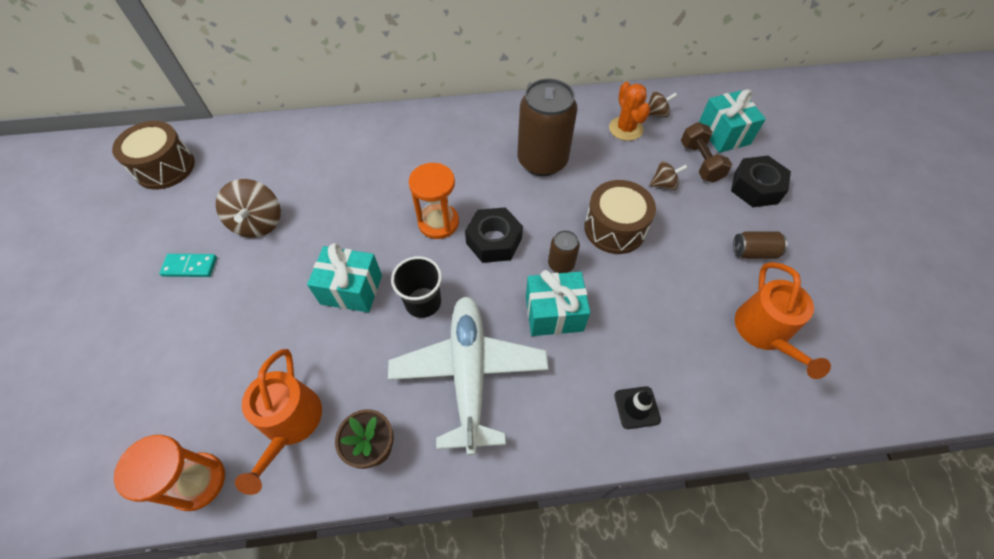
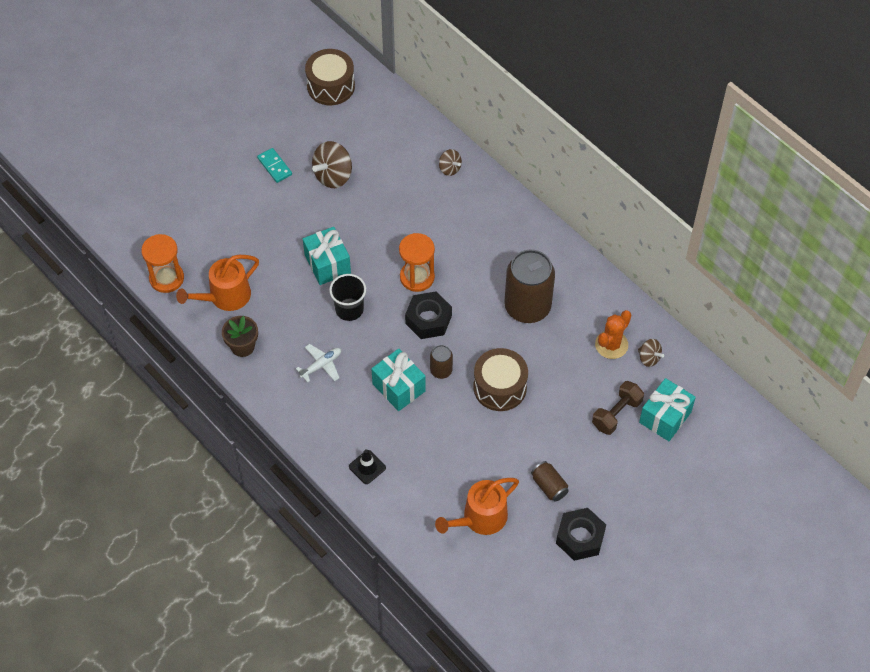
camera: 55 degrees right, 0 degrees up
(469, 373) = (321, 365): white plane -> white plane, size x0.44
(664, 184) = (570, 399): brown spinning top -> brown spinning top (449, 168)
(755, 187) = (619, 463): black nut -> black nut (580, 537)

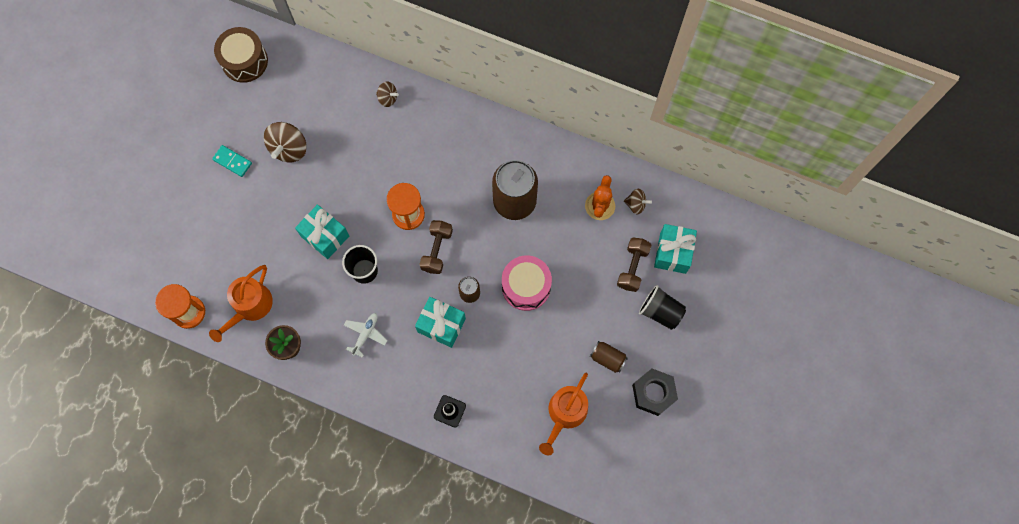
camera: 25 degrees left, 15 degrees up
(428, 319) = (437, 250): black nut -> brown dumbbell
(500, 387) = (526, 286): brown drum -> pink drum
(625, 465) = (660, 311): none -> black cup

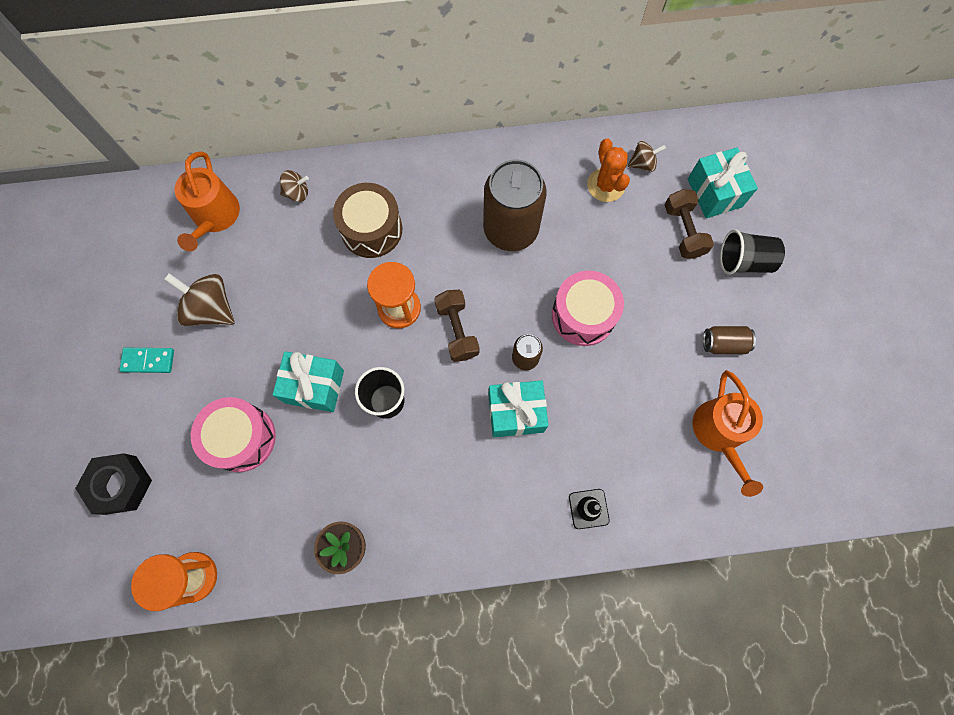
camera: 30 degrees left, 0 degrees up
(244, 61) = (99, 238): brown drum -> brown drum (371, 229)
(250, 307) = (269, 524): orange watering can -> orange watering can (215, 217)
(262, 244) = (242, 438): none -> pink drum
(289, 148) = (211, 309): brown spinning top -> brown spinning top turned 135 degrees clockwise
(365, 334) = (433, 475): white plane -> none
(653, 393) = (797, 353): black nut -> black nut (120, 485)

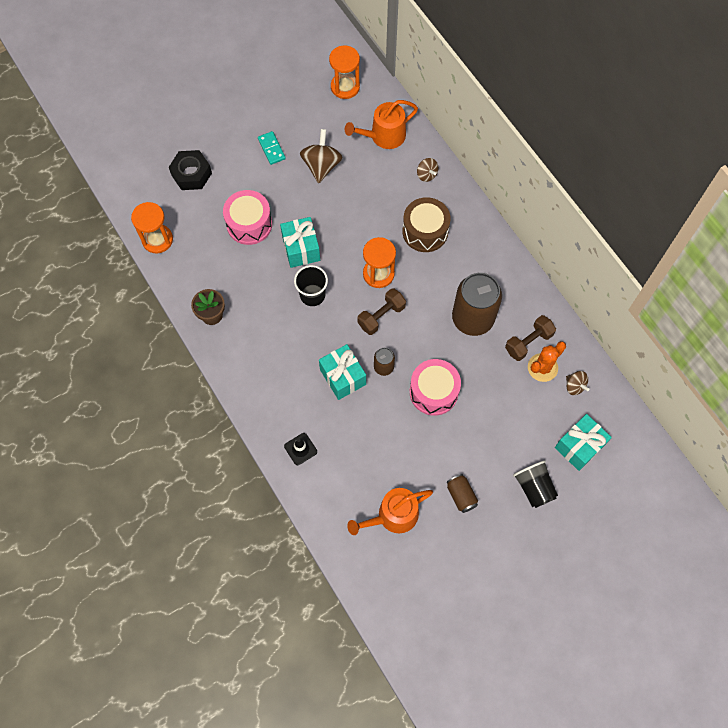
camera: 65 degrees right, 5 degrees down
(116, 230) = (345, 87): none -> orange hourglass
(683, 231) = (535, 435): brown dumbbell -> brown dumbbell (528, 342)

